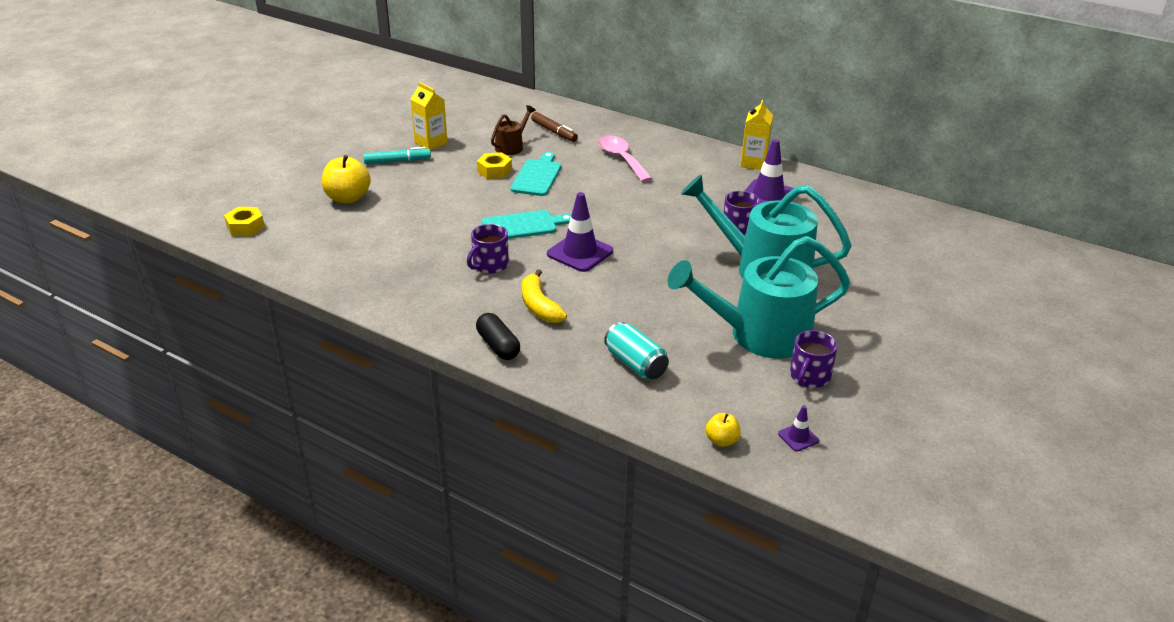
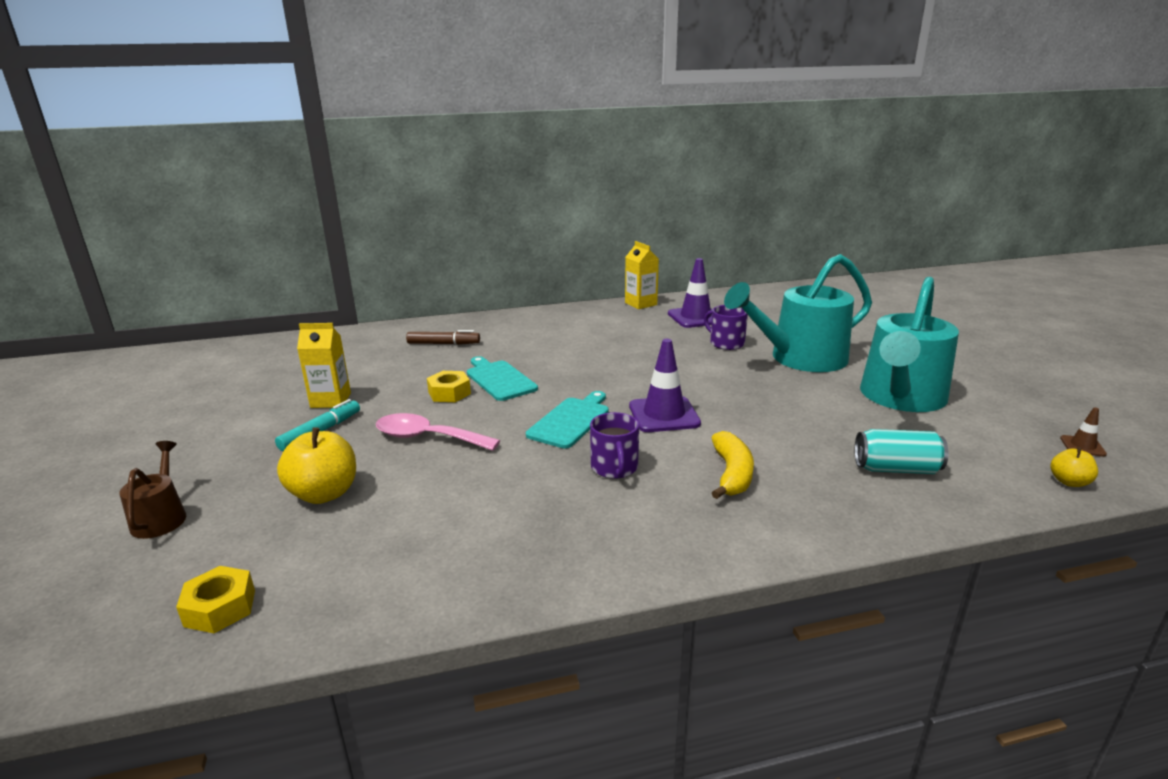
camera: 45 degrees left, 10 degrees down
(498, 346) = (781, 531): black capsule -> none
(512, 146) = (426, 369): brown watering can -> brown watering can (161, 517)
(539, 306) = (732, 474): yellow banana -> yellow banana turned 105 degrees counterclockwise
(621, 159) = (543, 338): pink spoon -> pink spoon (427, 437)
(798, 437) = (1082, 446): purple traffic cone -> brown traffic cone
(809, 377) = (985, 405): purple mug -> none

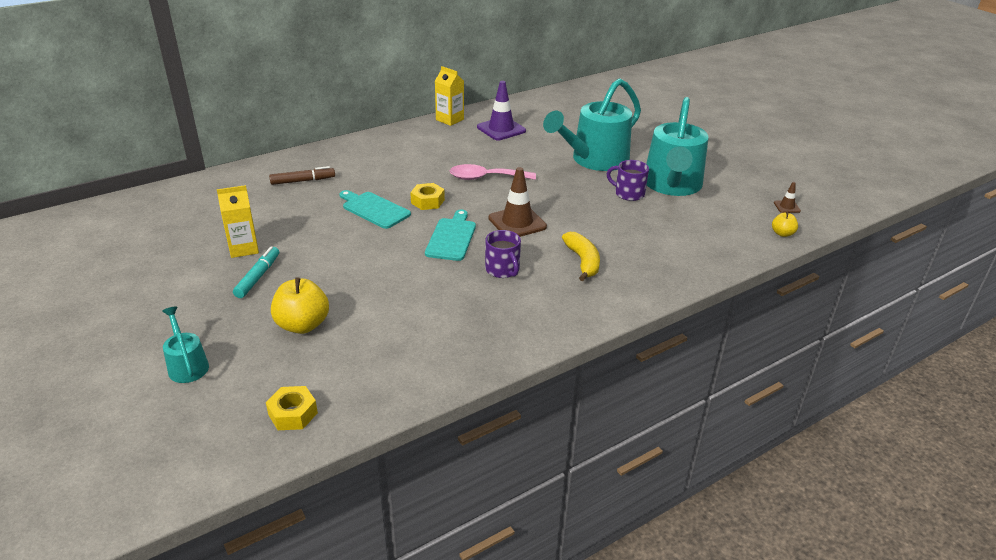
camera: 20 degrees left, 10 degrees up
(161, 517) = (187, 365): brown watering can -> turquoise watering can
(427, 437) = (350, 268): pink spoon -> pink spoon (485, 178)
(449, 393) = (341, 227): yellow nut -> yellow nut (427, 201)
(664, 415) = (517, 222): purple traffic cone -> brown traffic cone
(726, 343) = (535, 152): purple mug -> purple mug (628, 193)
(896, 469) = (683, 241): turquoise can -> none

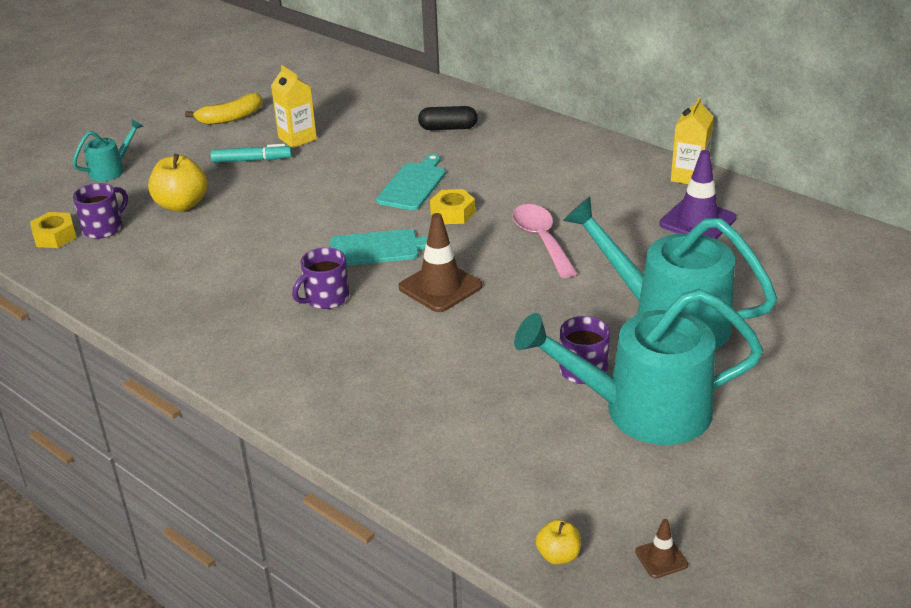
camera: 75 degrees right, 0 degrees up
(302, 181) = (448, 128): brown marker -> black capsule
(304, 378) = (104, 228): none -> purple mug
(583, 261) = (372, 355): yellow banana -> yellow banana (231, 118)

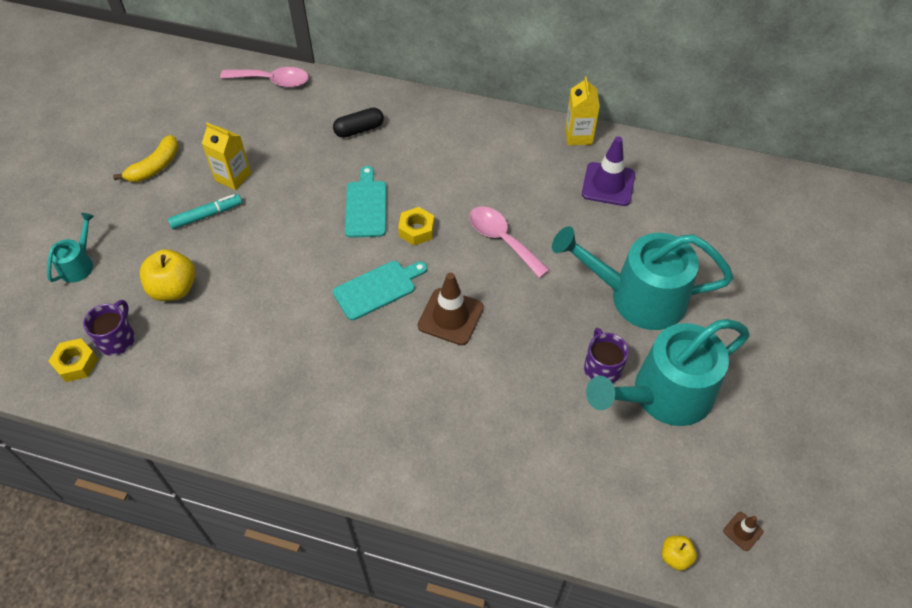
camera: 25 degrees left, 20 degrees up
(326, 298) = (365, 359): purple mug -> none
(387, 79) = (272, 81): none -> pink spoon

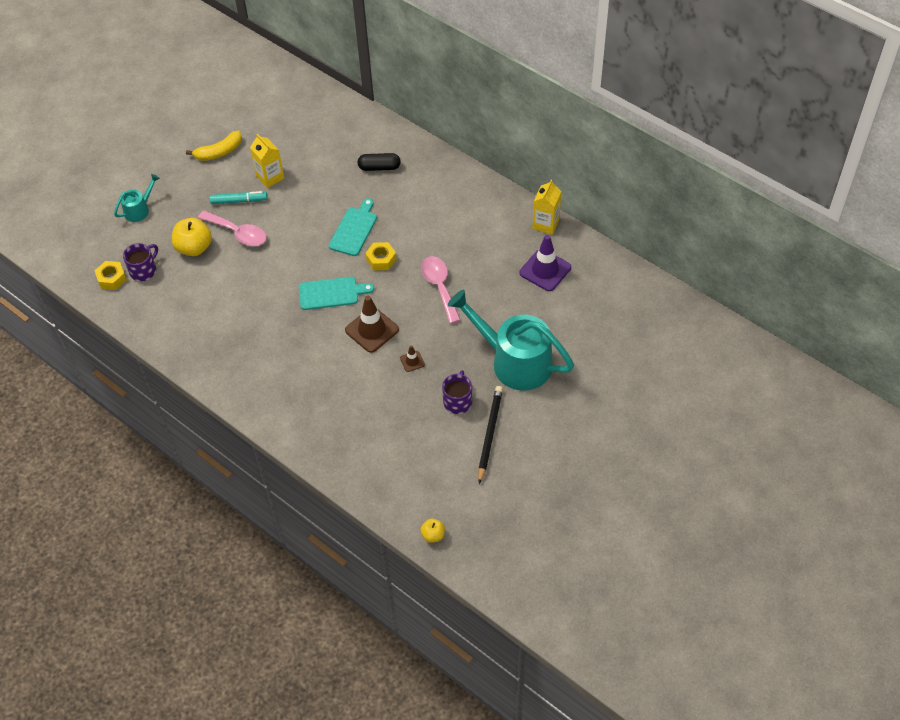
camera: 25 degrees right, 0 degrees up
(272, 81) = (334, 107): pink spoon -> pink spoon (238, 233)
(663, 395) = (490, 434): turquoise watering can -> black pencil
(743, 531) = (488, 537): brown traffic cone -> brown traffic cone (412, 361)

